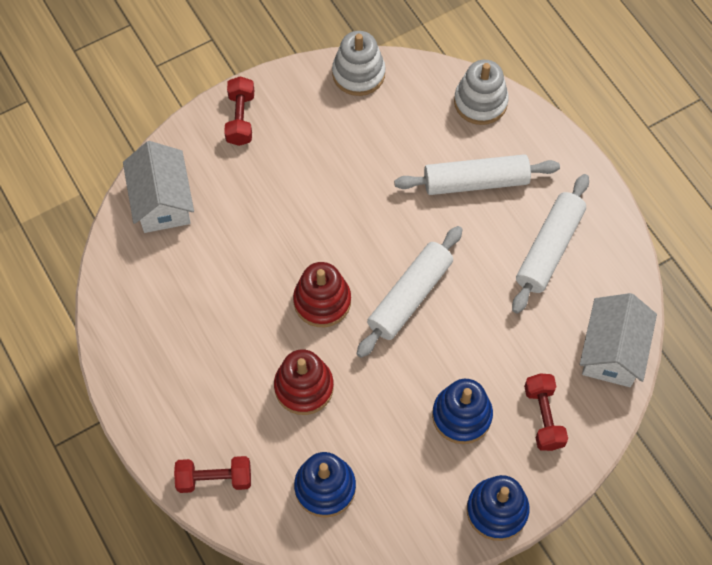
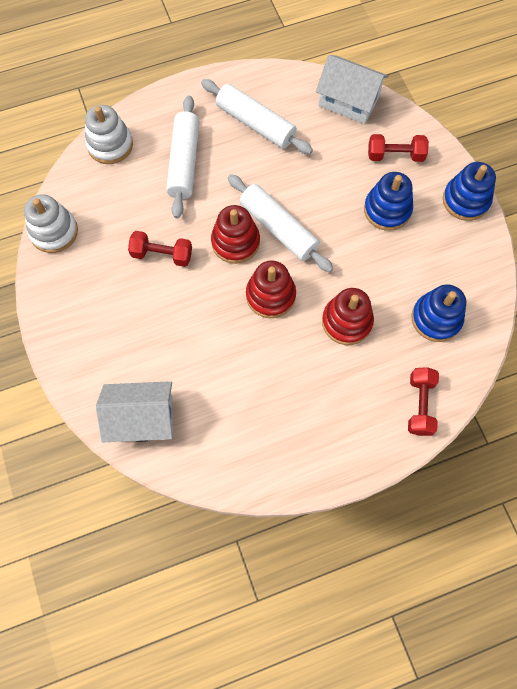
camera: 80 degrees left, 5 degrees up
(240, 118) = (72, 337): red dumbbell -> red dumbbell (162, 255)
(382, 254) = (235, 242): none -> red stacking toy

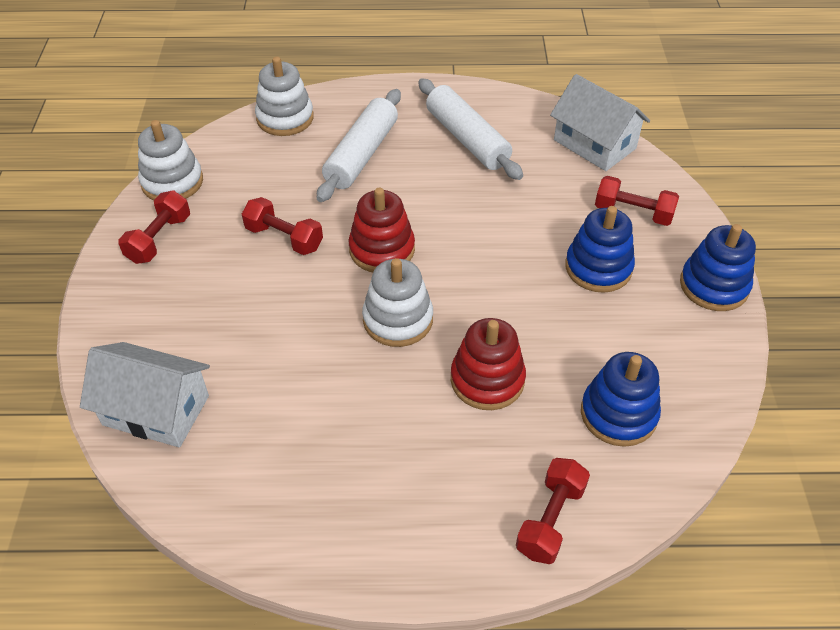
camera: 20 degrees right, 20 degrees down
(71, 285) = (159, 239): none -> red dumbbell
(270, 295) = (398, 319): red stacking toy -> white stacking toy
(278, 228) = (444, 250): white rolling pin -> none

